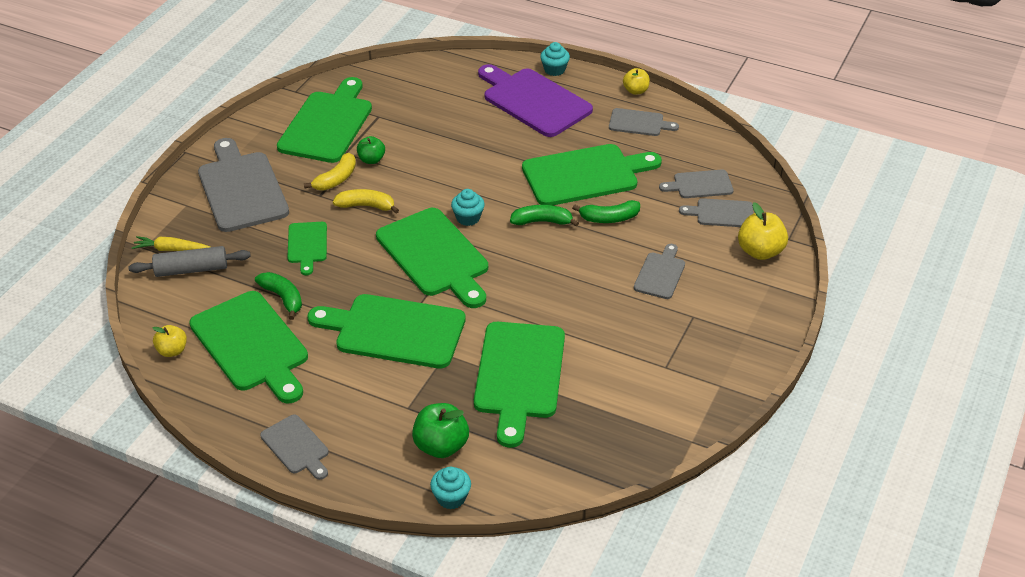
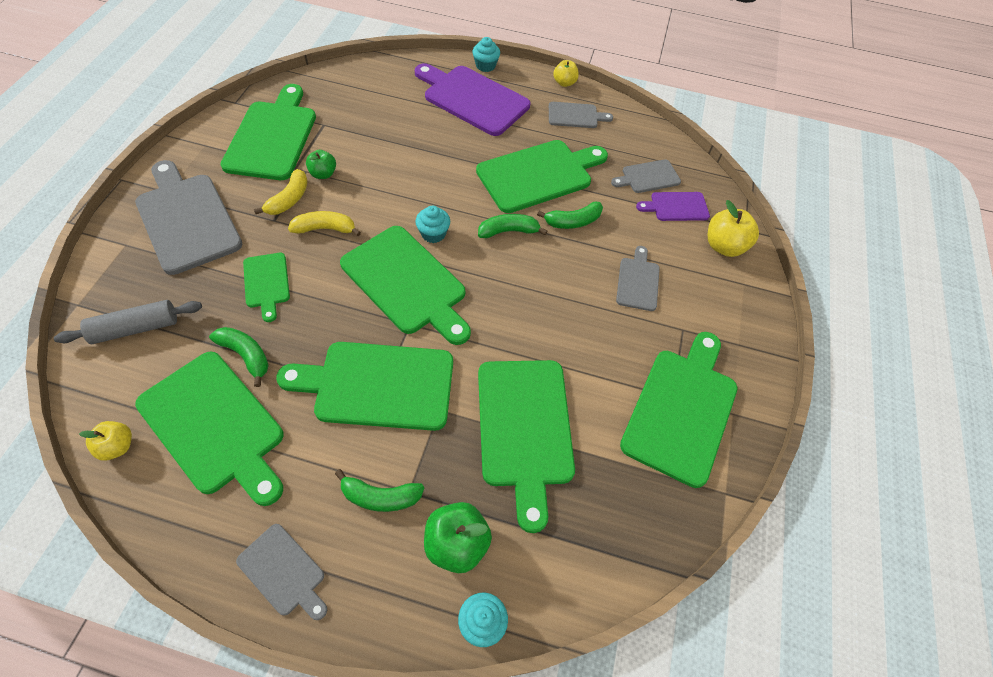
camera: 15 degrees left, 15 degrees up
(171, 249) = (110, 304): yellow carrot -> none
(383, 408) = (380, 496): none -> green banana
(671, 377) = (682, 409): none -> green cutting board
(721, 213) = (676, 207): grey cutting board -> purple cutting board

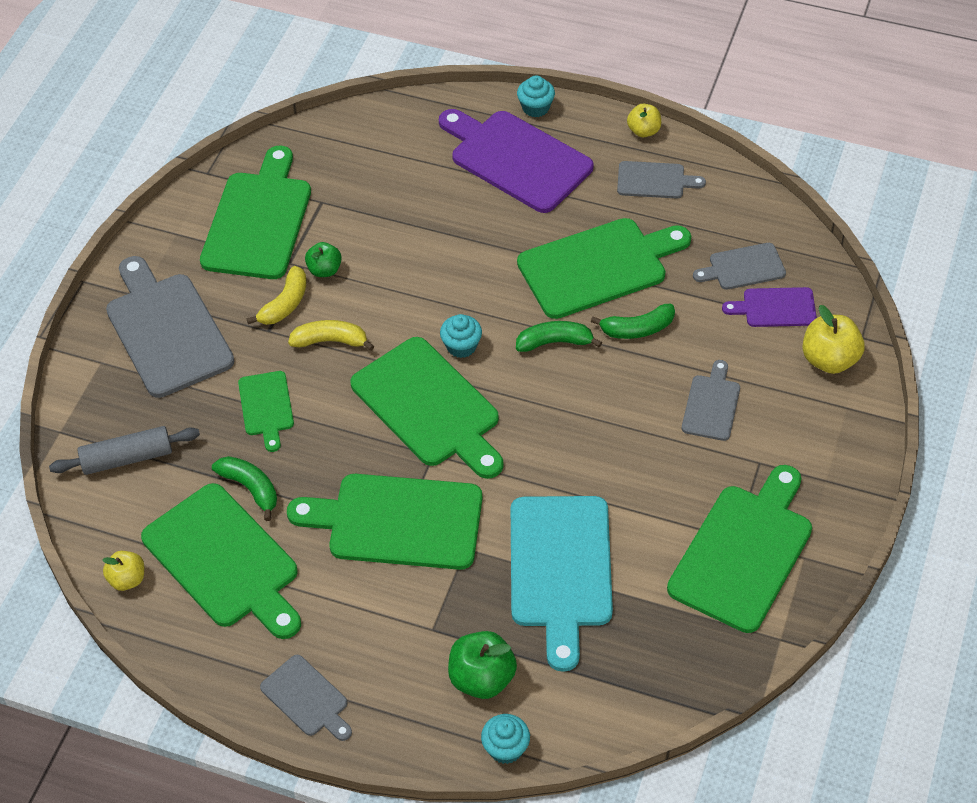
camera: 10 degrees right, 5 degrees down
(380, 496) = (402, 633): green banana -> none
(524, 429) = (560, 569): green cutting board -> turquoise cutting board

